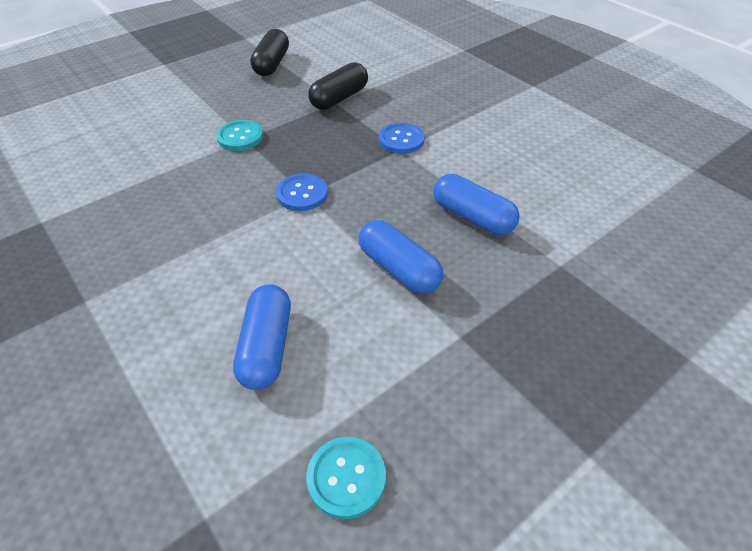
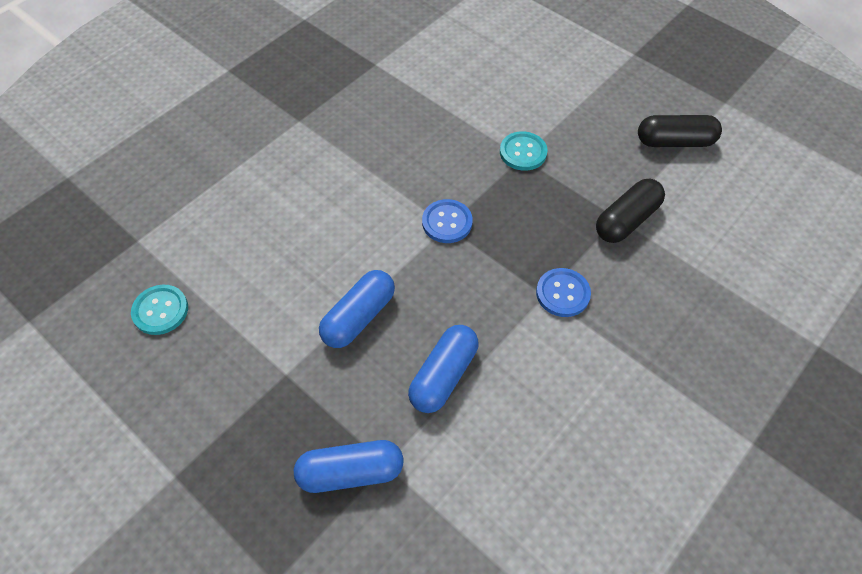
camera: 80 degrees right, 10 degrees up
(266, 347) = (265, 239): blue capsule -> blue capsule (350, 472)
(339, 98) = (626, 220): black capsule -> black capsule turned 75 degrees counterclockwise

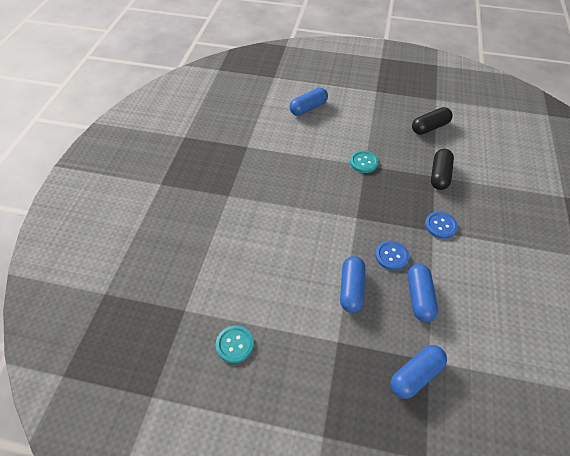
camera: 30 degrees left, 5 degrees down
(447, 222) = (355, 216): blue button -> blue button (391, 256)
(505, 41) = (308, 108): none -> blue capsule

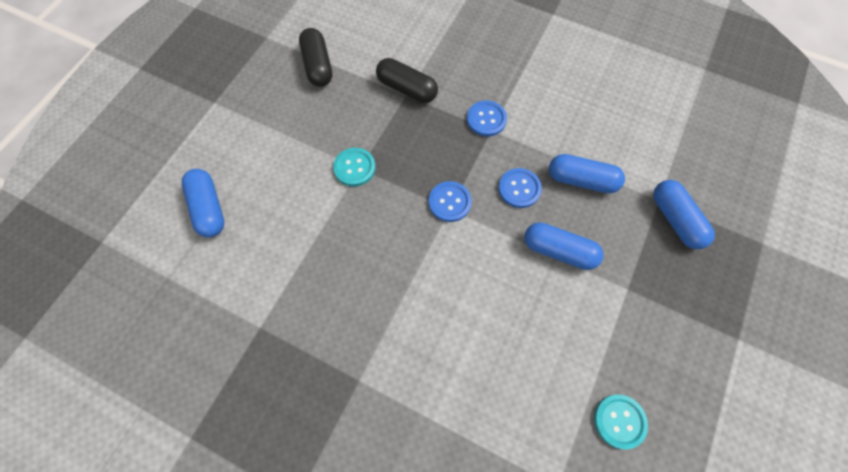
camera: 75 degrees left, 15 degrees up
(361, 216) = (449, 202): none -> blue button

